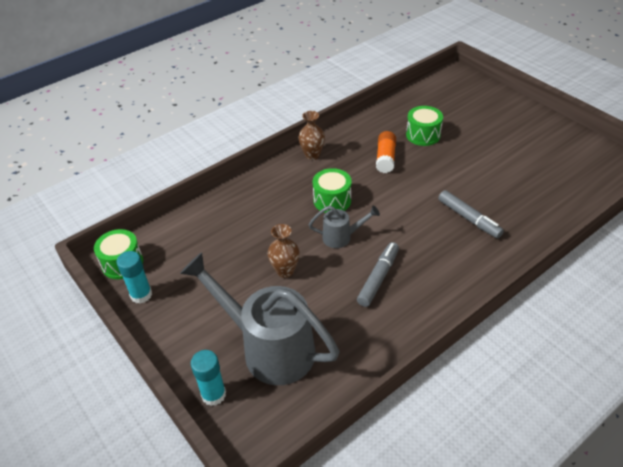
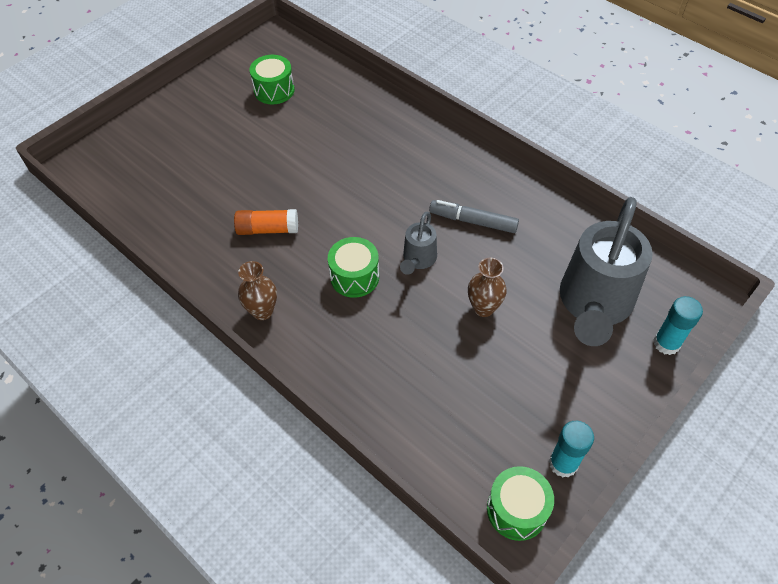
camera: 100 degrees left, 10 degrees up
(341, 237) = (418, 260): grey watering can -> grey watering can turned 150 degrees counterclockwise
(423, 135) = (218, 194): green drum -> green drum (274, 90)
(469, 218) = (370, 151): grey marker -> none

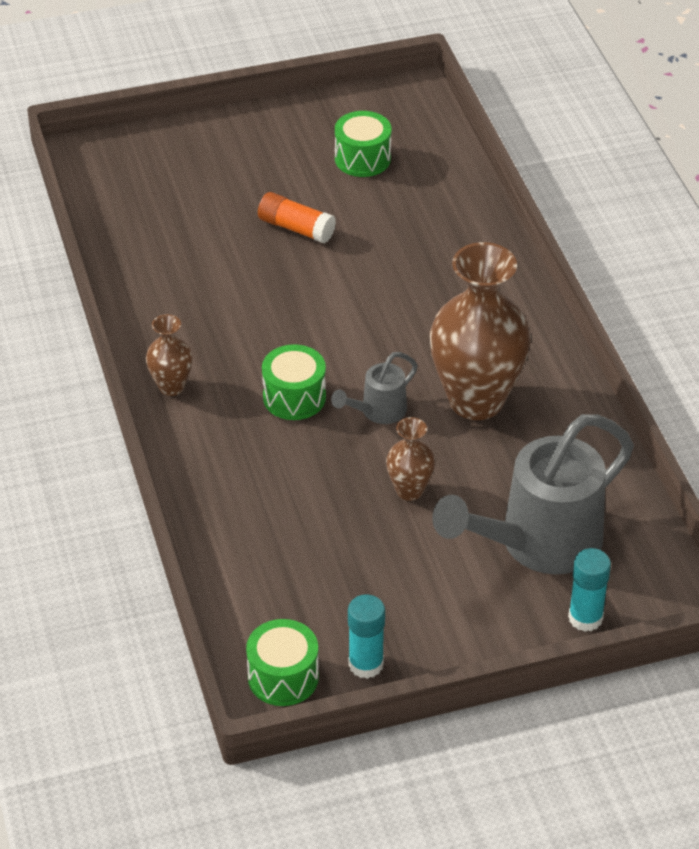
camera: 30 degrees right, 10 degrees down
(268, 229) = (238, 308): orange glue stick -> orange glue stick (296, 228)
(473, 221) = (476, 400): grey marker -> brown vase

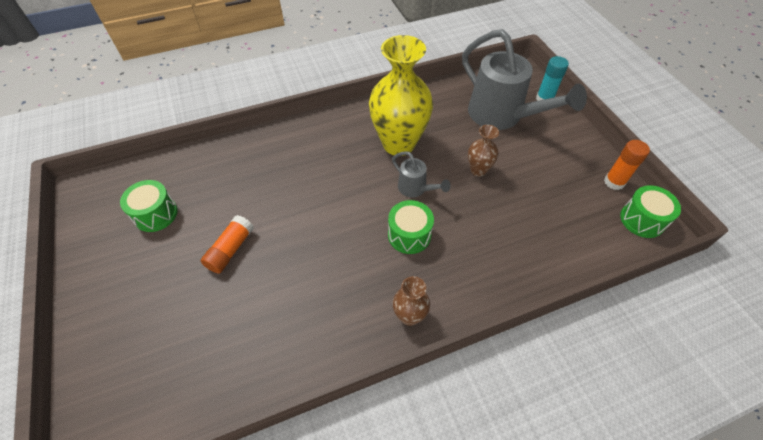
camera: 95 degrees left, 10 degrees up
(366, 664) = (614, 182): turquoise glue stick -> orange glue stick
(476, 400) = (399, 144): brown vase -> yellow vase

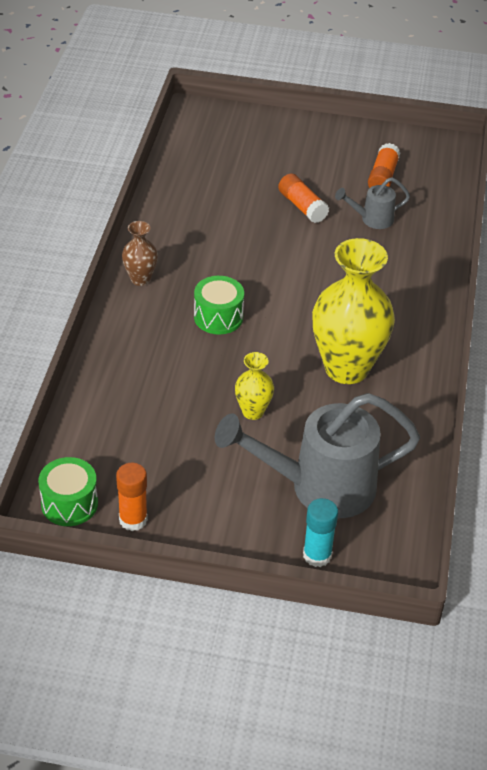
camera: 120 degrees right, 10 degrees down
(156, 214) = (382, 177): green drum -> orange glue stick
(415, 189) = (270, 349): grey watering can -> grey watering can (372, 219)
(478, 170) = (253, 411): brown vase -> yellow vase

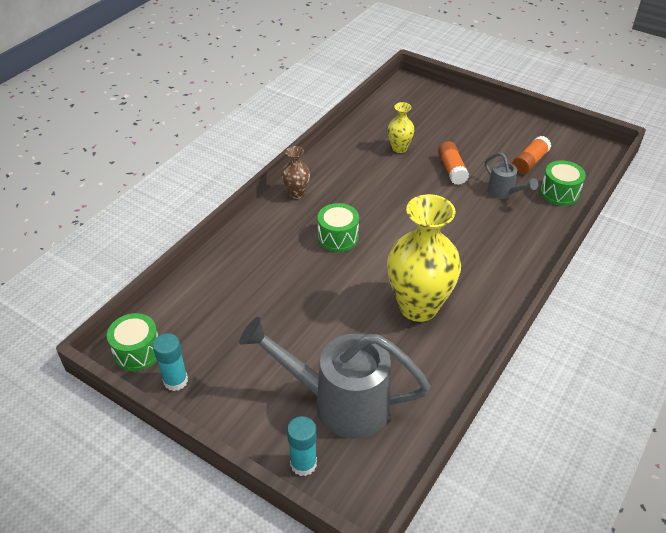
camera: 25 degrees right, 0 degrees up
(133, 520) = (175, 381): orange glue stick -> turquoise glue stick
(253, 411) = (321, 320): yellow vase -> yellow vase (399, 148)
(372, 219) = (504, 192): grey watering can -> grey watering can turned 135 degrees counterclockwise
(430, 205) = (559, 193): none -> green drum

